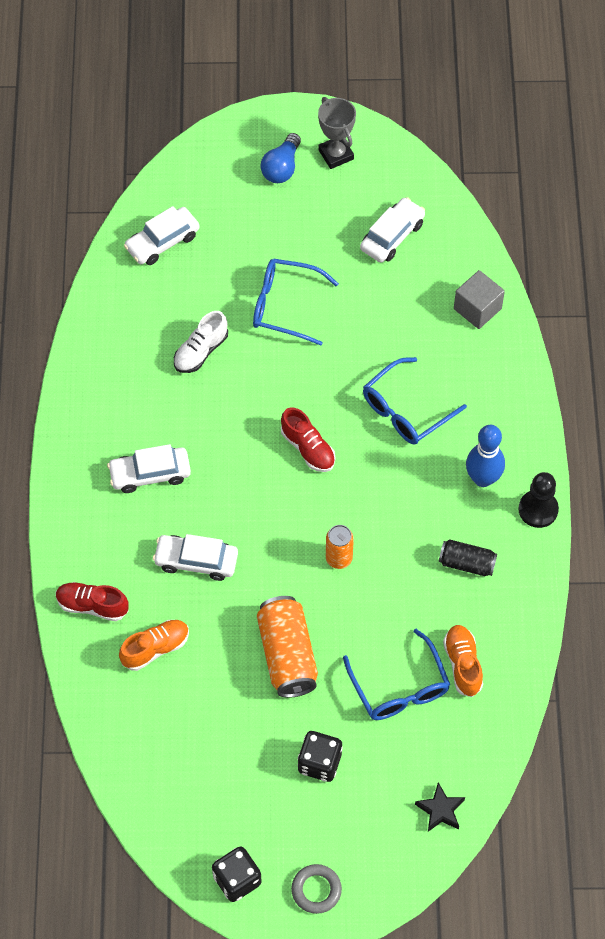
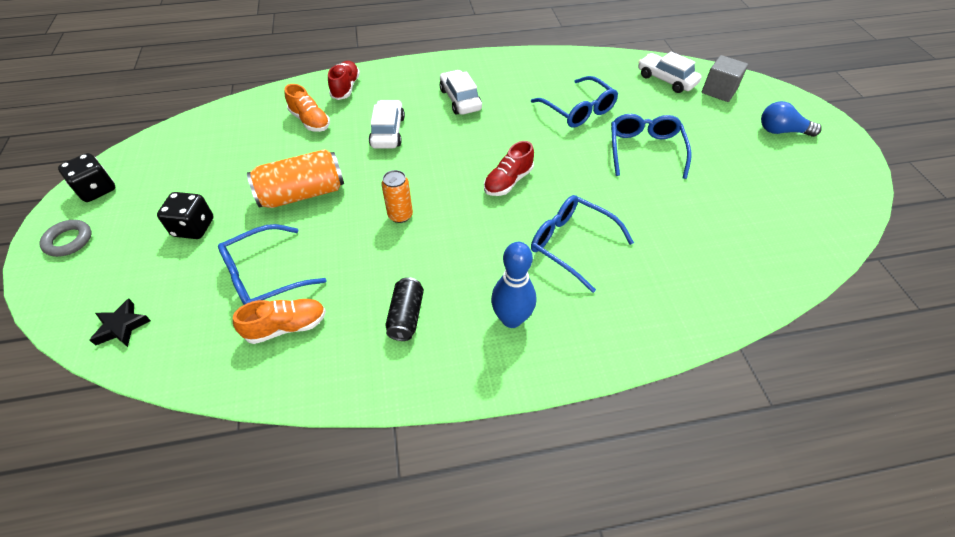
camera: 80 degrees right, 10 degrees down
(201, 351) = (578, 110): white shoe -> blue glasses
(336, 154) = (822, 162): grey trophy -> none
(392, 236) = (762, 211): white car -> none
(477, 309) = (719, 289): grey cube -> grey cube (719, 91)
(538, 509) = (484, 379): black pawn -> none

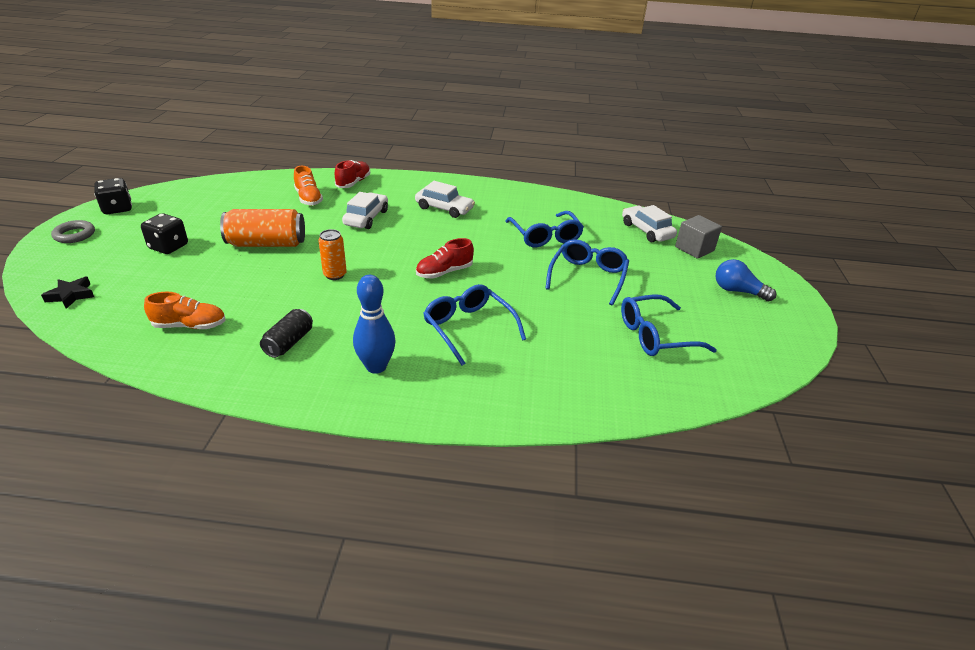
camera: 15 degrees right, 15 degrees down
(264, 276) = (198, 289): blue glasses -> blue glasses (655, 335)
(460, 99) = (444, 208): white car -> white car turned 120 degrees clockwise

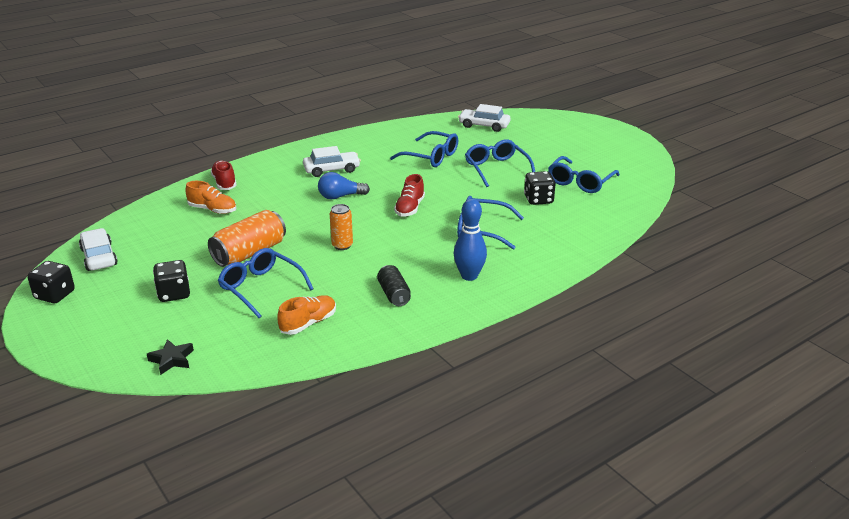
camera: 40 degrees left, 5 degrees down
(74, 235) = (64, 329): grey ring -> none
(220, 275) = (261, 288): none -> blue glasses
(366, 218) = (288, 201): white car -> white car (99, 257)
(577, 329) = (538, 200): none -> black dice
(694, 249) = (526, 124): grey cube -> none
(737, 291) = (583, 138): blue light bulb -> blue light bulb (340, 196)

